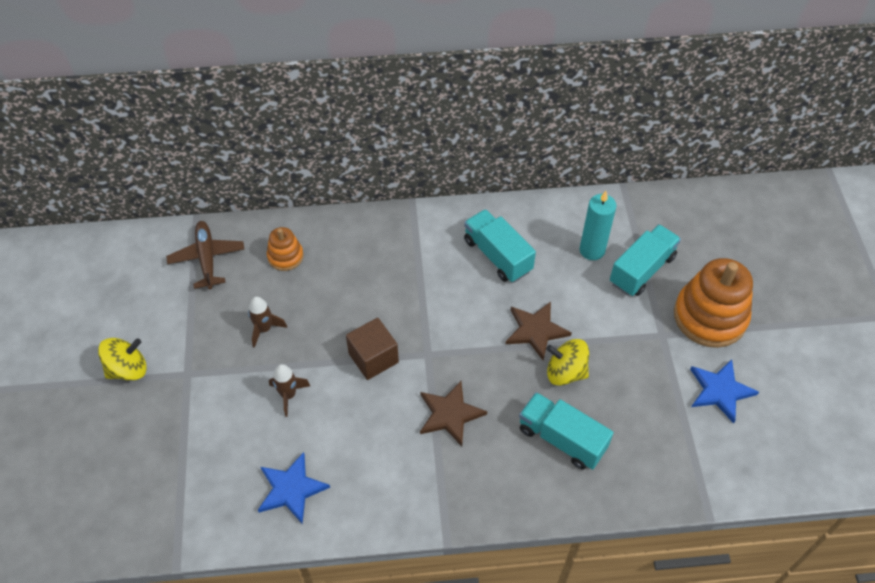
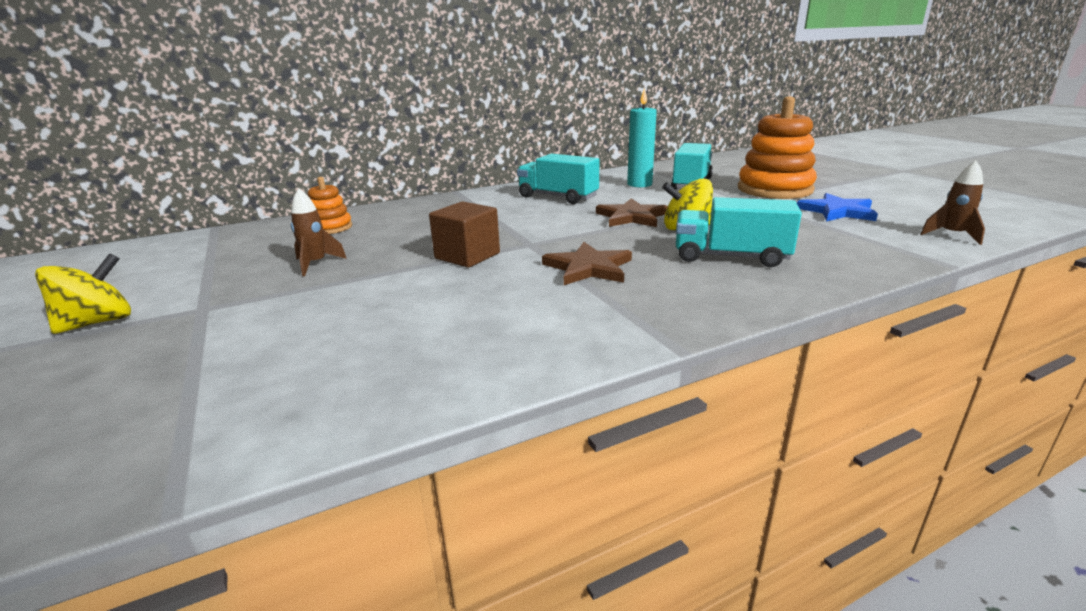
camera: 20 degrees left, 30 degrees down
(207, 258) = (230, 242): brown plane -> none
(288, 395) = (365, 295): brown rocket -> brown rocket (951, 235)
(291, 489) = (401, 362): blue star -> none

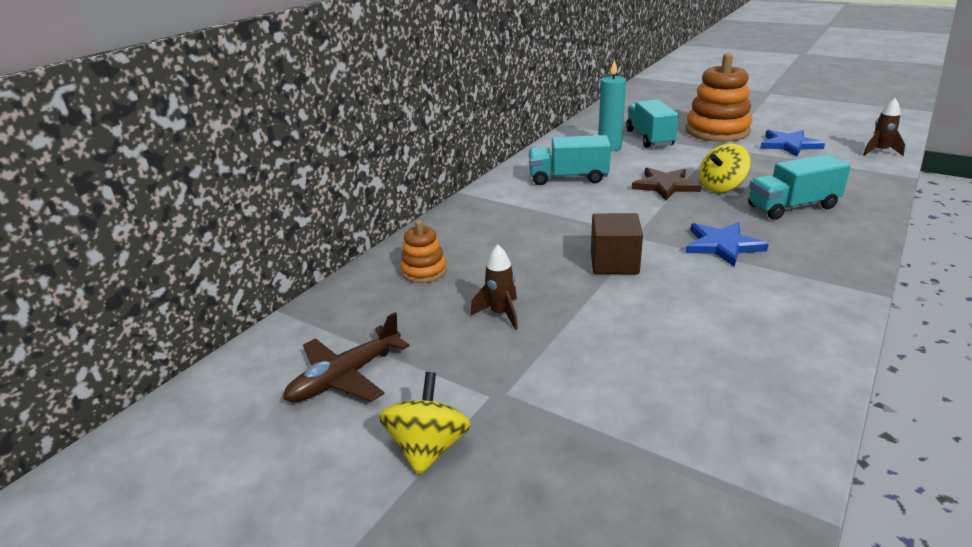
camera: 30 degrees left, 5 degrees up
(157, 269) = (346, 377): none -> brown plane
(588, 268) = (722, 245): brown star -> blue star

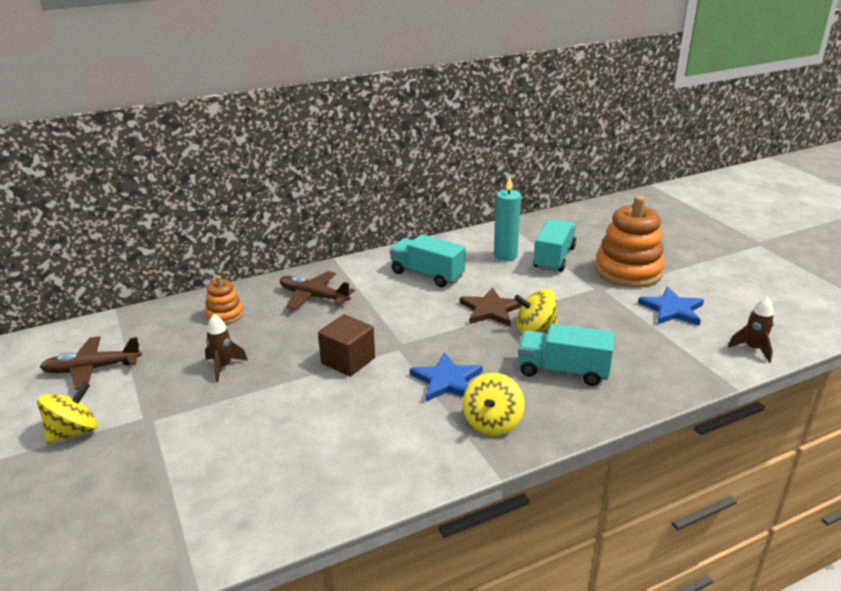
camera: 30 degrees right, 0 degrees up
(492, 226) = (314, 296): none -> brown plane
(810, 260) = (492, 422): none -> yellow spinning top

